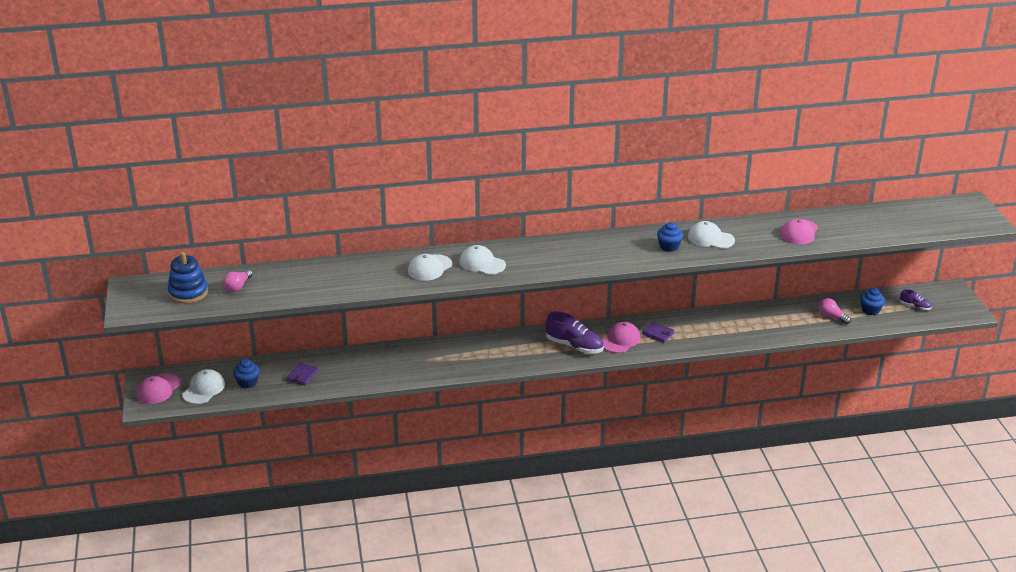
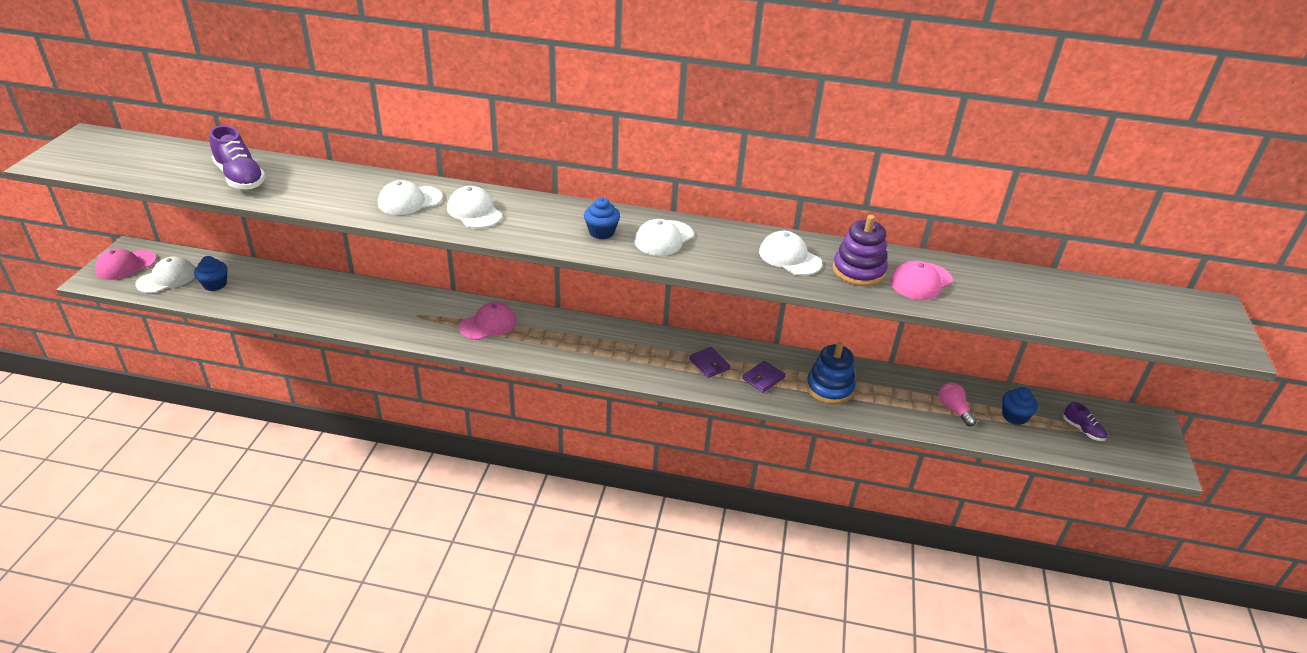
camera: 20 degrees right, 5 degrees up
(188, 293) = (130, 158): blue stacking toy -> blue stacking toy (829, 388)
(238, 286) = (186, 165): pink light bulb -> none
(302, 376) = (275, 294): purple wallet -> purple wallet (763, 378)
(574, 346) = (597, 349): purple shoe -> purple shoe (240, 178)
(621, 340) = (657, 359): pink cap -> pink cap (488, 324)
(622, 247) = (663, 238): none -> white cap
(669, 247) = (725, 253): blue cupcake -> blue cupcake (601, 232)
(758, 236) = (858, 271): none -> purple stacking toy

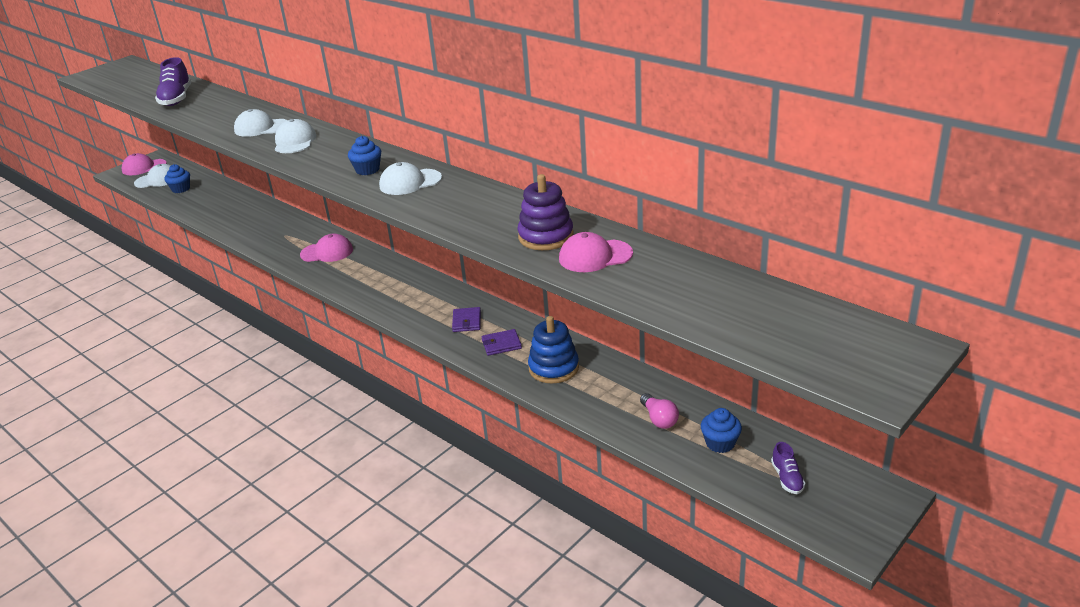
camera: 35 degrees right, 5 degrees down
(789, 257) = (497, 214): white cap -> none
(954, 410) = (659, 419): pink light bulb -> pink light bulb turned 150 degrees clockwise

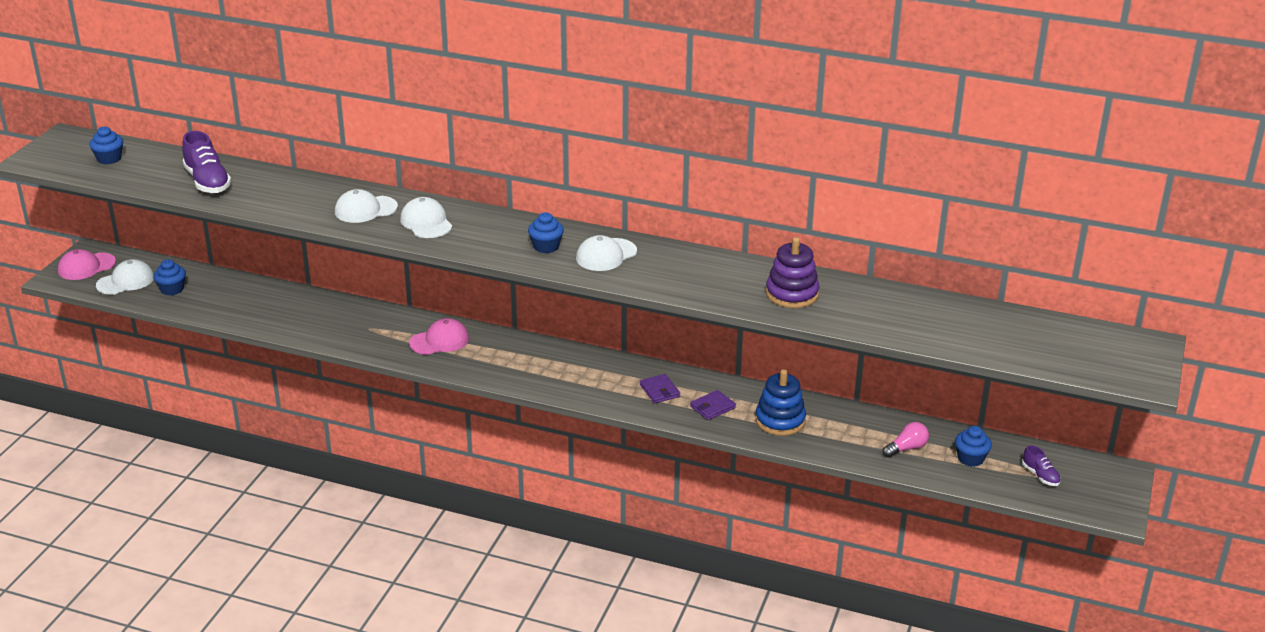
camera: 25 degrees left, 0 degrees up
(133, 79) = (109, 159): none -> blue cupcake
(595, 256) = (851, 306): pink cap -> none
(659, 419) = (906, 448): pink light bulb -> pink light bulb turned 75 degrees counterclockwise

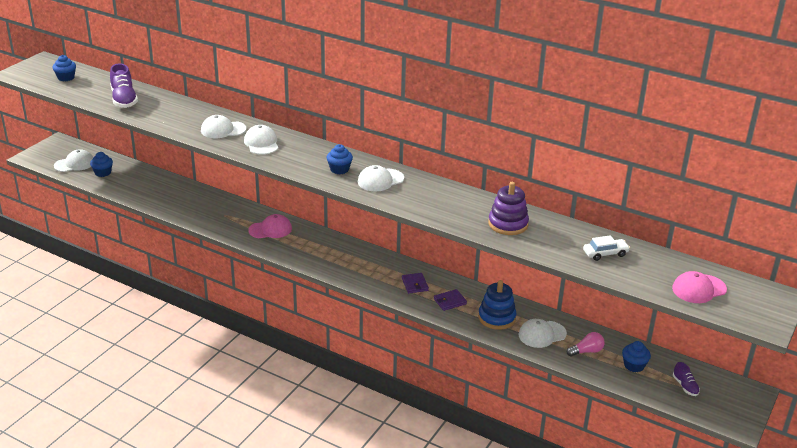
camera: 10 degrees right, 0 degrees up
(86, 266) = (53, 151): pink cap -> pink cap (698, 289)
(844, 434) = (542, 334): none -> white cap
(926, 317) = (605, 253): none -> white car

